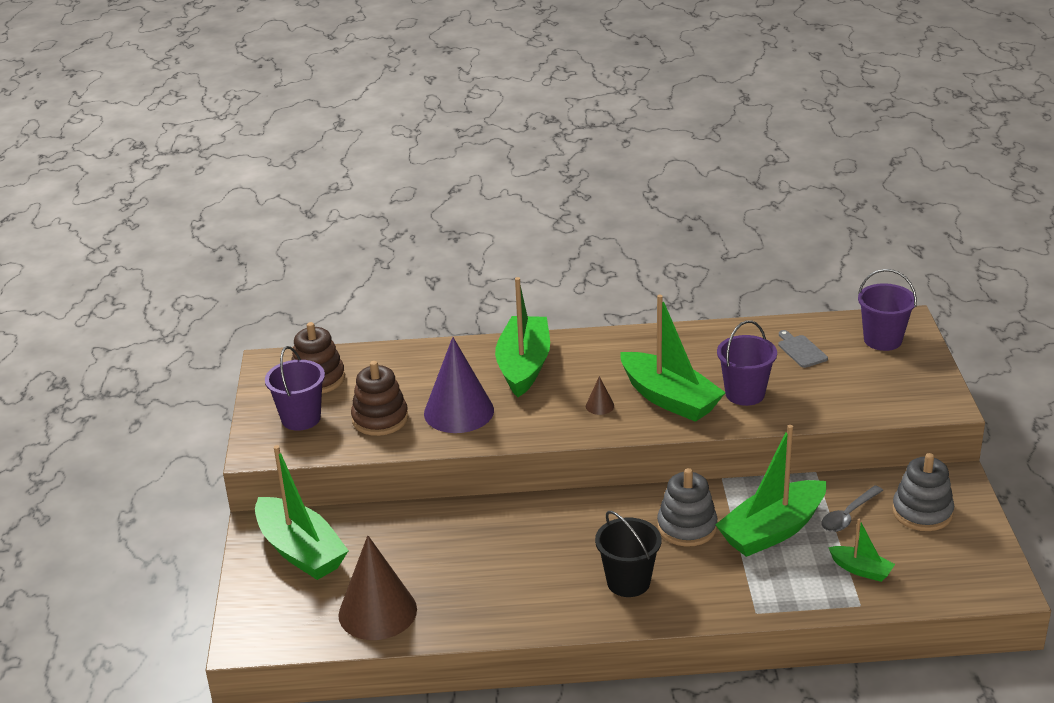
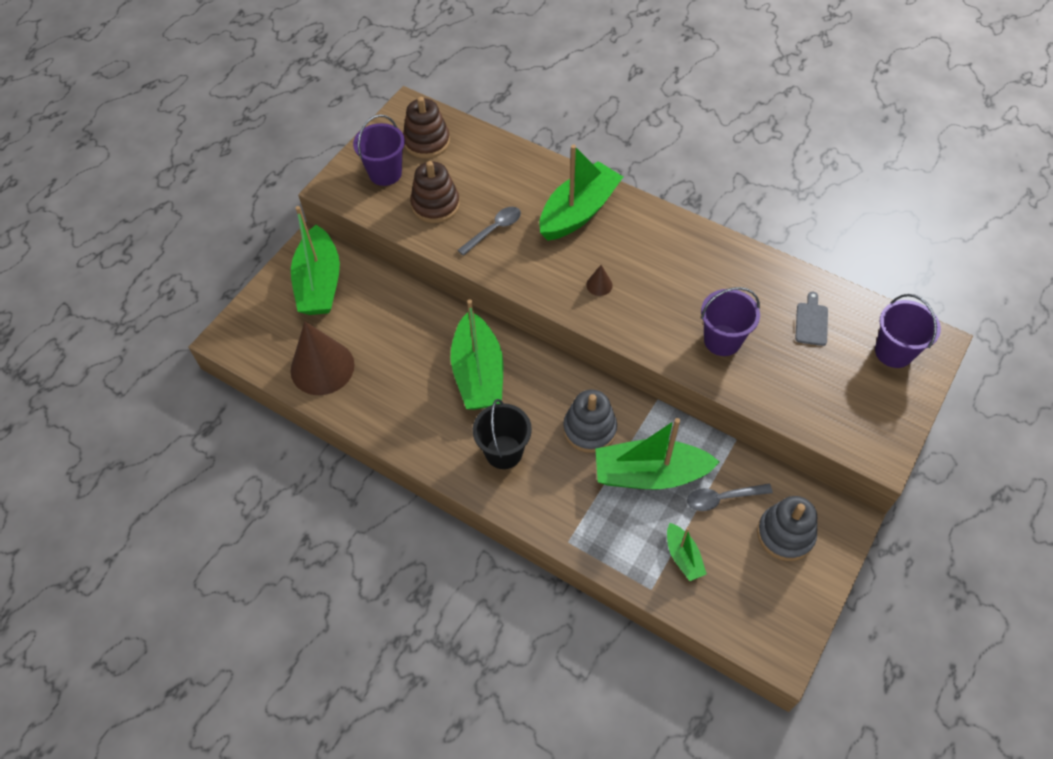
camera: 35 degrees right, 25 degrees up
(459, 411) = (494, 230): purple cone -> grey spoon
(669, 399) = (658, 309): green boat -> green boat (478, 373)

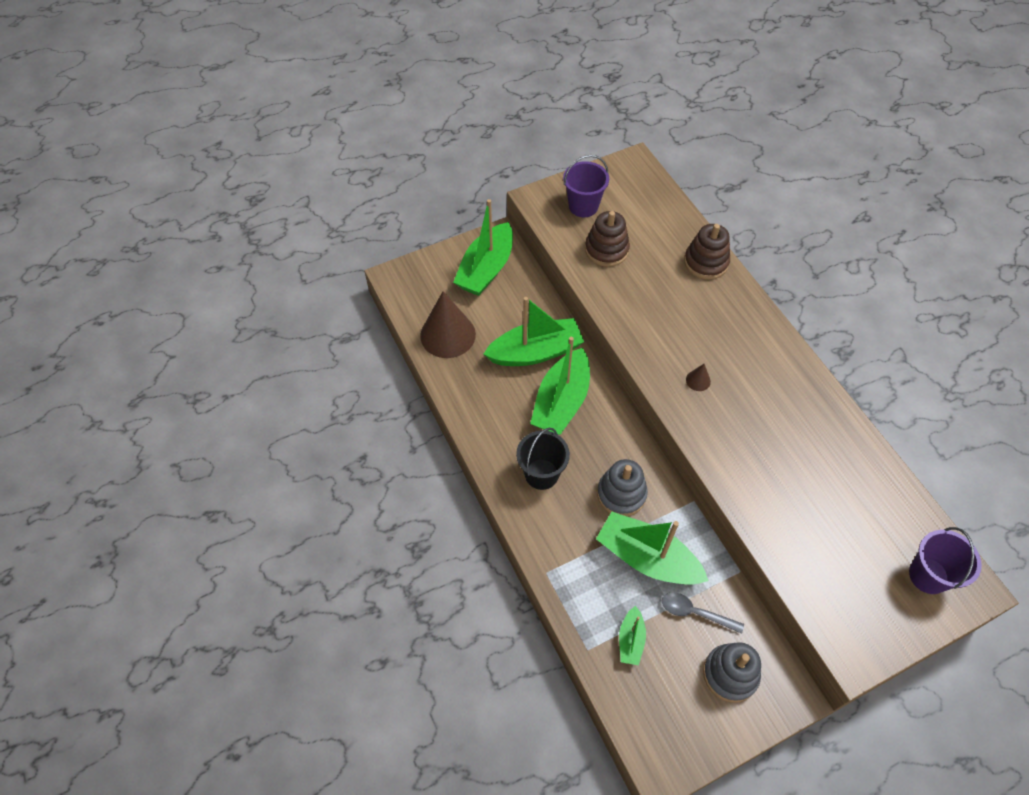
camera: 30 degrees right, 0 degrees up
(427, 142) = (632, 196): brown stacking toy -> brown stacking toy (706, 262)
(494, 230) = (640, 292): grey spoon -> none
(579, 212) = (720, 312): green boat -> green boat (535, 352)
(722, 340) = (774, 481): purple bucket -> none
(811, 322) = (867, 508): grey cutting board -> none

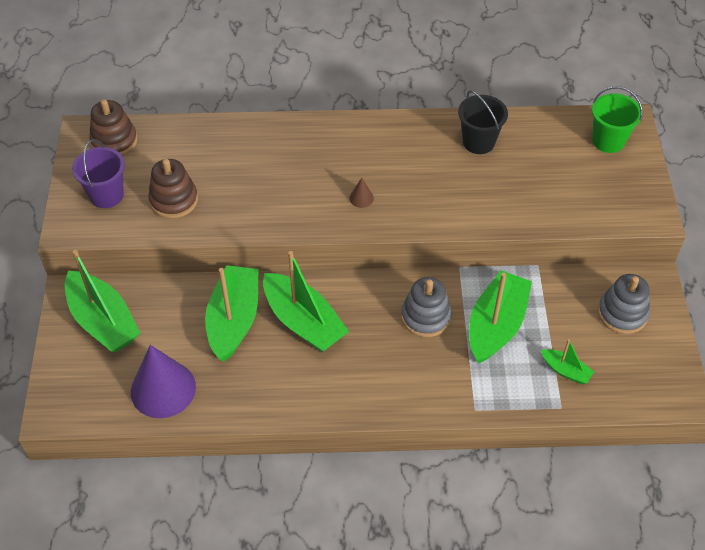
camera: 65 degrees left, 5 degrees down
(448, 335) = (163, 389): brown cone -> purple cone
(541, 474) = (372, 371): black bucket -> black bucket (478, 142)
(647, 558) = (496, 325): green boat -> green boat turned 150 degrees clockwise
(695, 613) = (560, 313): grey spoon -> none
(706, 262) = (240, 135): brown stacking toy -> brown stacking toy (114, 141)
(928, 575) = (608, 141): purple bucket -> green bucket

